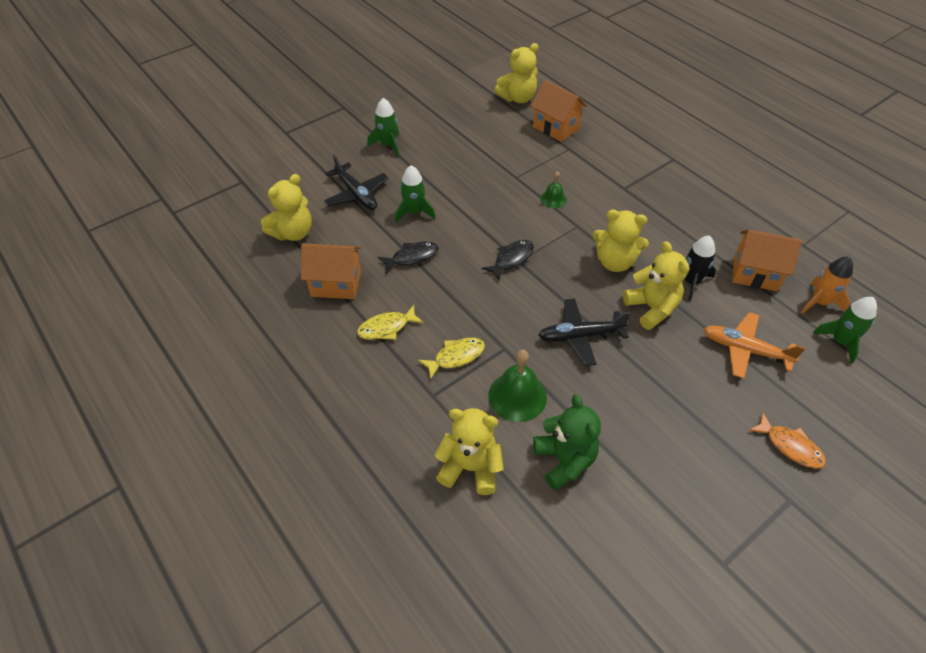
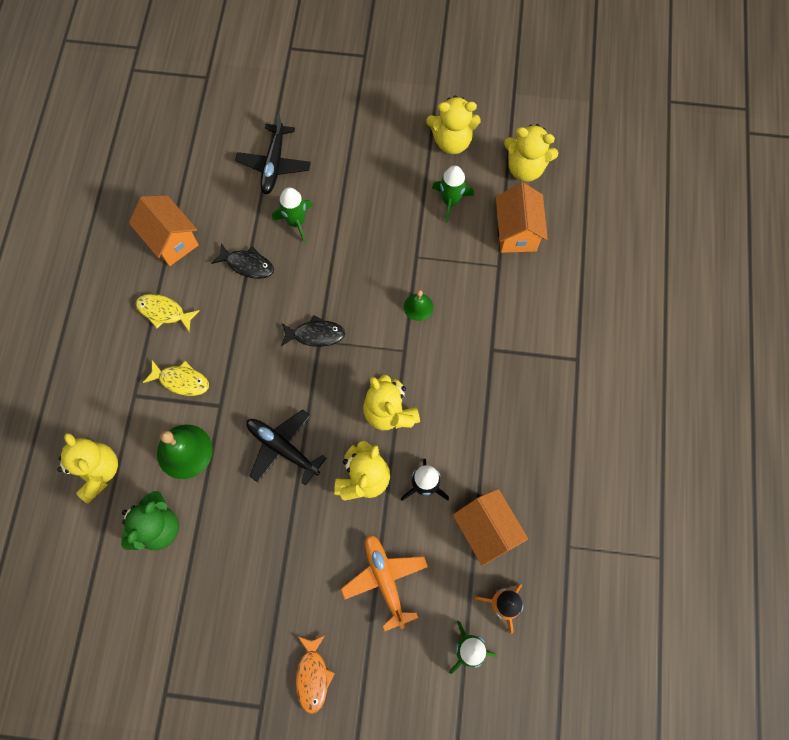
camera: 45 degrees right, 20 degrees up
(293, 233) = (191, 164): yellow teddy bear -> yellow teddy bear (452, 141)
(388, 145) = (353, 131): green rocket -> green rocket (450, 201)

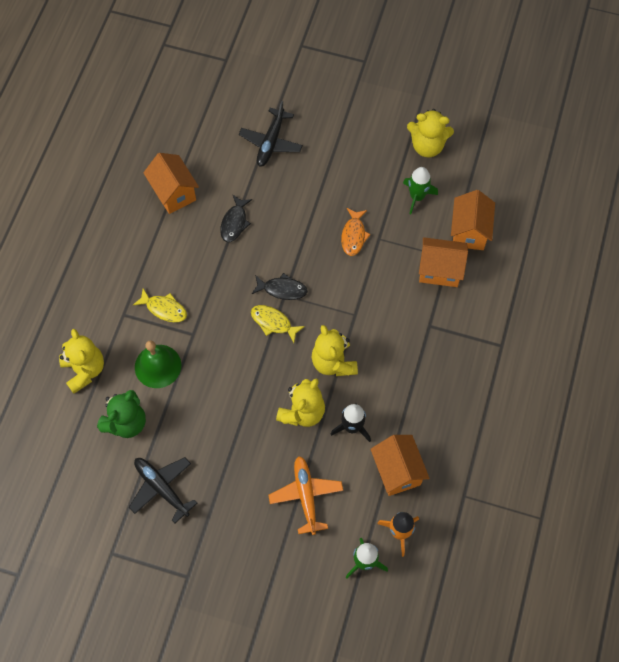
camera: 10 degrees right, 5 degrees down
(164, 312) = (158, 251): yellow fish -> yellow fish (273, 322)
(247, 265) = (234, 223): black fish -> black fish turned 75 degrees clockwise
(282, 448) = (239, 377): black plane -> black plane (162, 488)
(296, 222) = (281, 194): green rocket -> none
(313, 676) = (233, 560): orange fish -> orange fish (353, 236)
(418, 307) = (373, 280): green bell -> none
(491, 283) = (439, 270): none -> orange house
(525, 168) = (487, 178): yellow teddy bear -> none

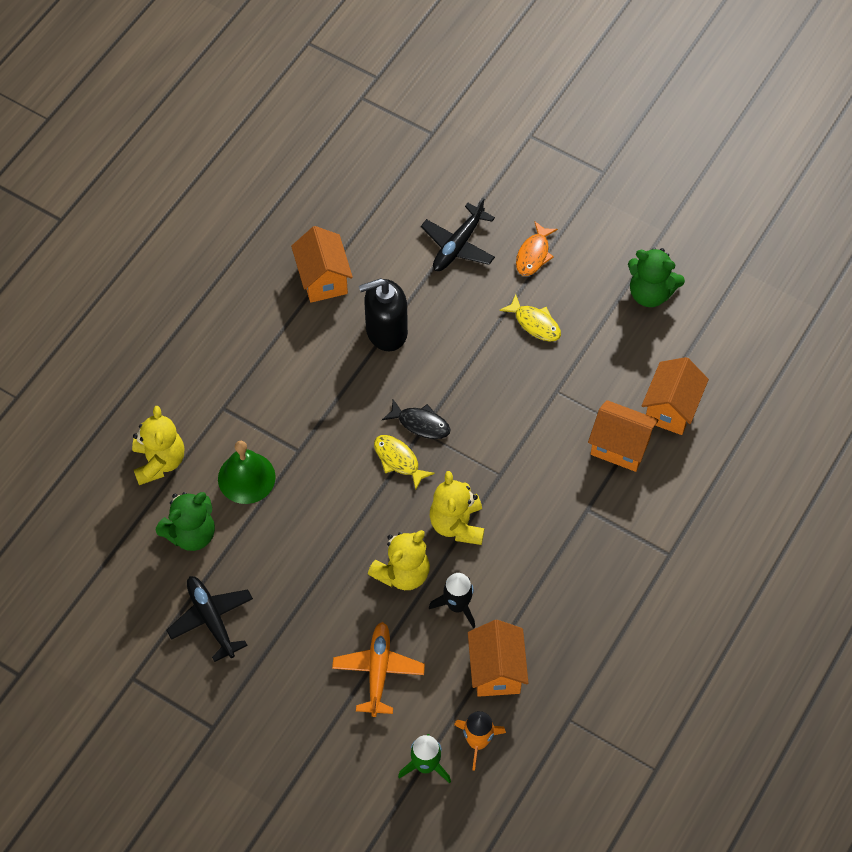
camera: 15 degrees right, 5 degrees down
(164, 309) = (273, 413): yellow fish -> yellow fish (535, 323)
(234, 223) = (386, 331): black fish -> black soap dispenser
(353, 236) = (526, 380): orange fish -> orange fish (534, 254)
(417, 197) = (618, 351): green rocket -> none
(427, 146) = (650, 293): yellow teddy bear -> green teddy bear

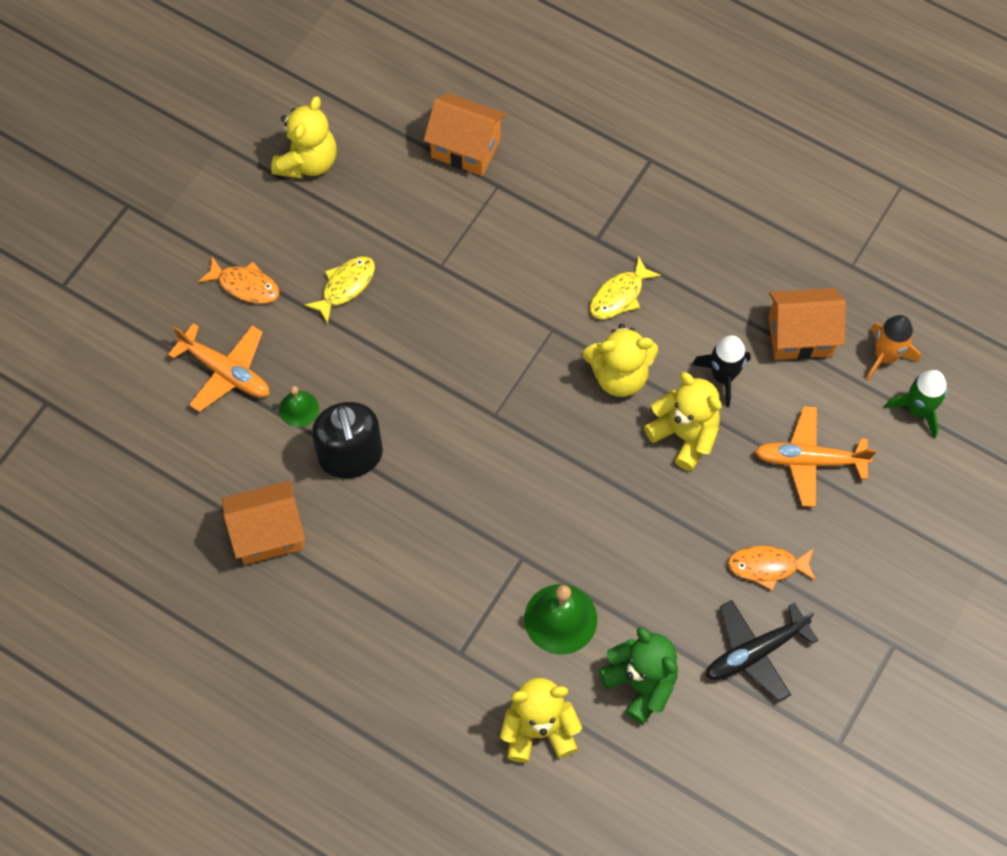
camera: 90 degrees left, 5 degrees up
(284, 632) = (767, 566): none -> orange fish
(398, 460) = (534, 440): yellow fish -> yellow fish (619, 295)
(420, 423) = (484, 415): black fish -> none
(426, 295) = (299, 409): none -> green bell
(458, 245) = (226, 371): black plane -> orange plane
(620, 447) = (515, 202): orange house -> none
(650, 293) = (308, 162): green teddy bear -> yellow teddy bear

